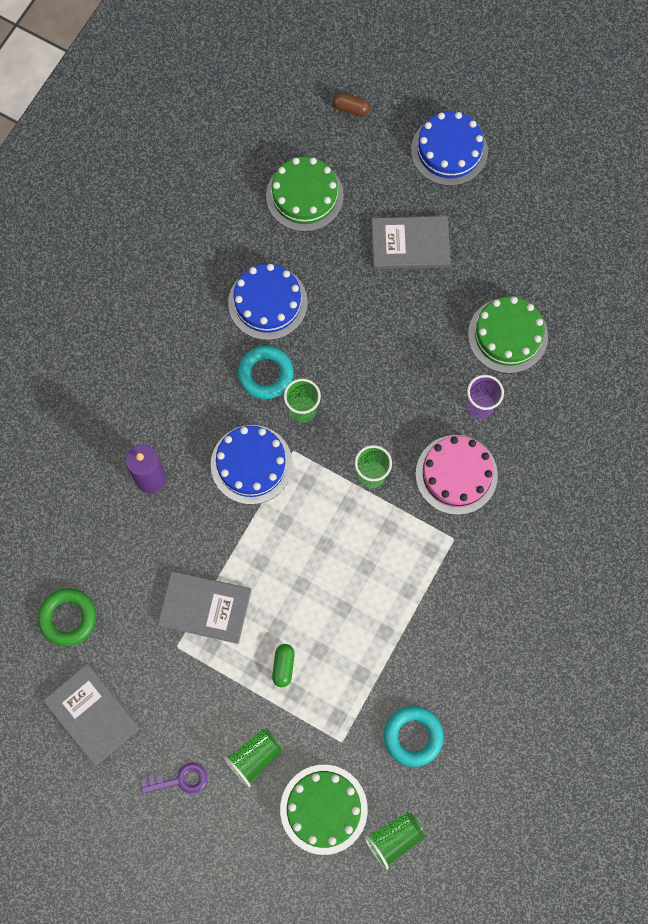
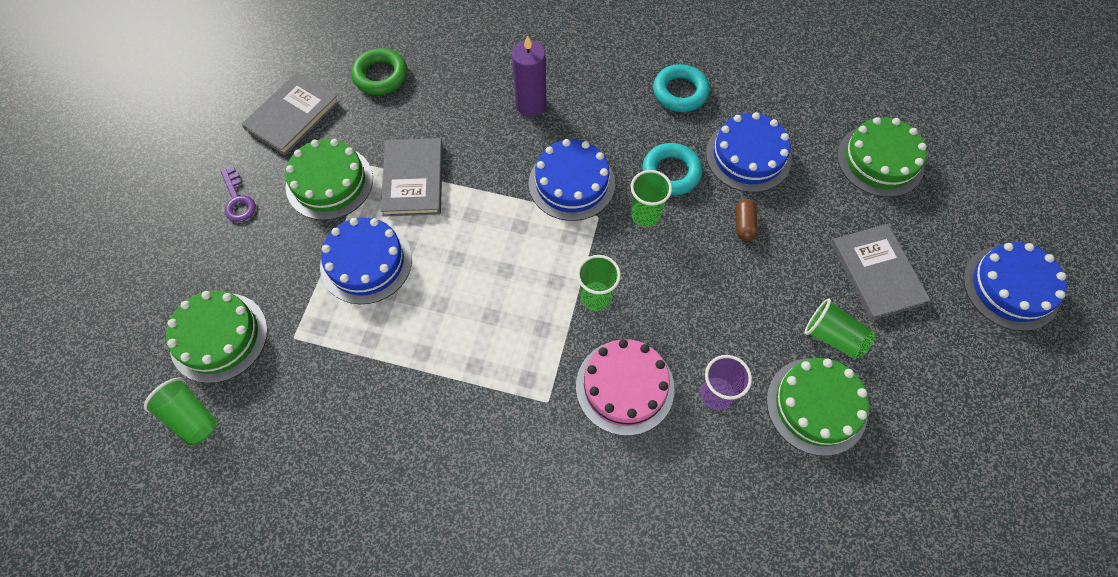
camera: 75 degrees right, 10 degrees down
(185, 688) = (329, 182): none -> green cake
(255, 757) = (267, 259): green cup -> green cup (833, 337)
(283, 666) = (366, 262): green capsule -> blue cake
(351, 108) = (1002, 179): brown capsule -> brown capsule (744, 225)
(413, 736) = (309, 410): turquoise ring -> turquoise ring (680, 92)

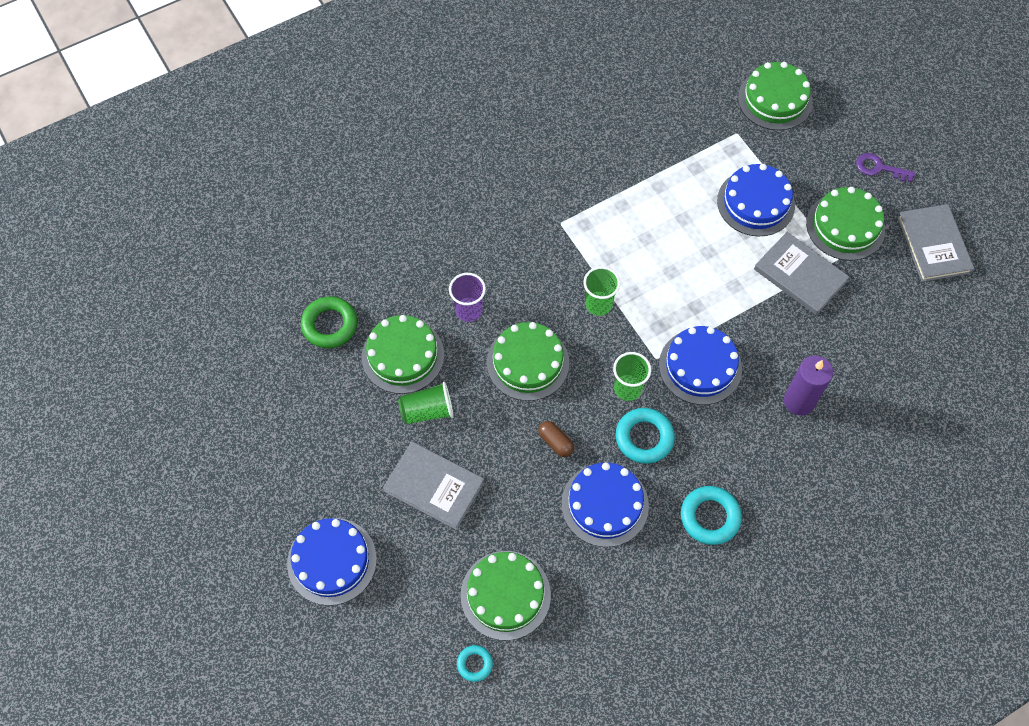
camera: 135 degrees right, 0 degrees up
(191, 417) = (731, 59): green cup -> none
(380, 75) = (925, 325): green ring -> green ring (330, 325)
(625, 387) = (526, 268): pink cake -> none
(707, 302) = (528, 362): none -> green cake
(939, 139) = (474, 664): none -> turquoise ring

